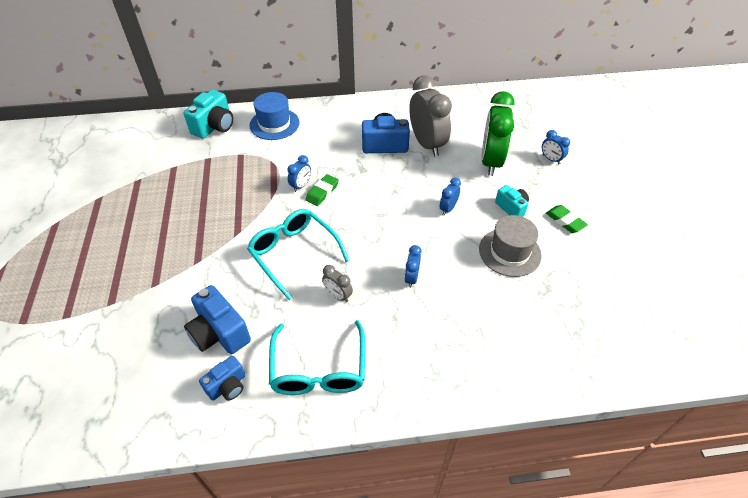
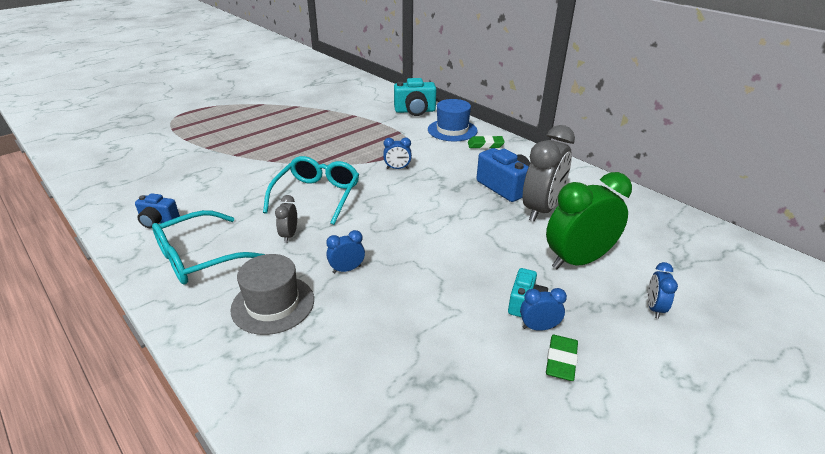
camera: 55 degrees right, 15 degrees down
(219, 333) = (208, 197): blue camera -> none
(322, 192) = (402, 180): green eraser -> green eraser (485, 145)
(448, 208) = (466, 257): blue clock -> blue clock (538, 327)
(509, 252) = (453, 327): grey hat -> grey hat (273, 304)

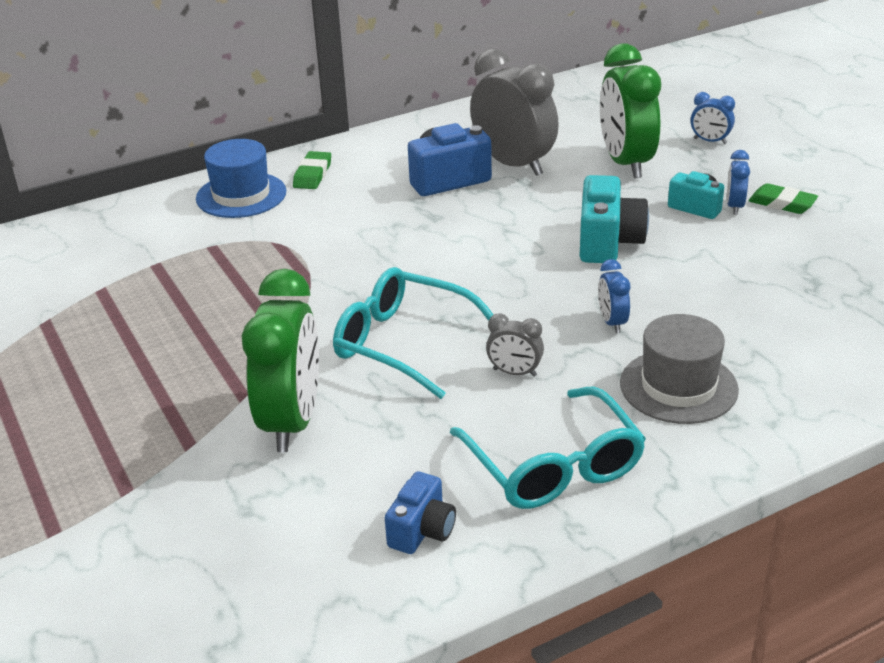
camera: 75 degrees left, 0 degrees up
(249, 175) = (292, 422): none -> green clock
(397, 168) = (348, 259): blue clock -> none
(415, 111) = (135, 221): turquoise camera -> turquoise camera (608, 242)

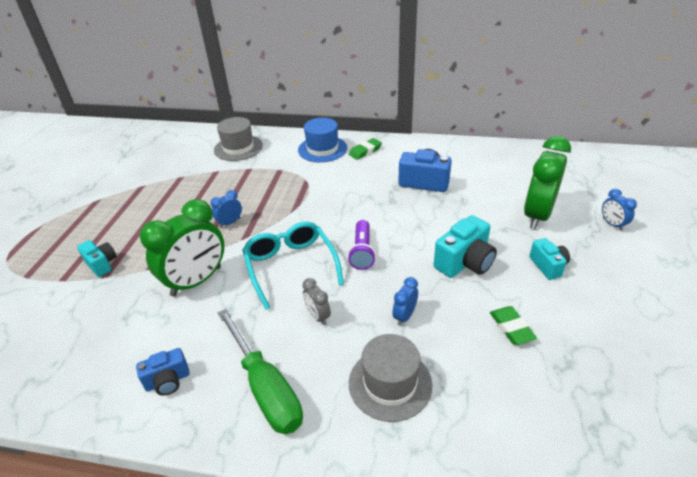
camera: 40 degrees right, 5 degrees up
(90, 245) = (238, 148): none -> grey hat
(95, 481) = (102, 264): none -> turquoise camera
(474, 286) = (362, 252): none -> purple flashlight
(513, 164) = (470, 188): grey clock -> none
(554, 466) = (266, 388): turquoise glasses -> green screwdriver
(734, 206) = (575, 278): blue clock -> blue clock (230, 223)
(782, 203) = (613, 292): green eraser -> green eraser (511, 328)

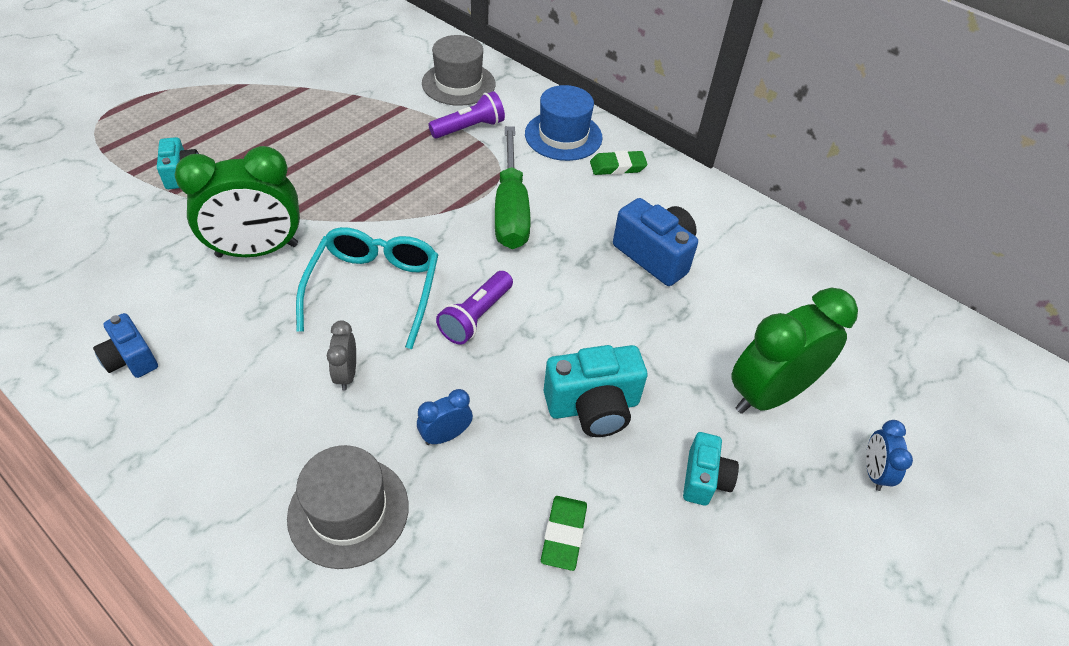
camera: 25 degrees right, 10 degrees up
(168, 381) = (131, 359): blue camera -> blue camera turned 45 degrees clockwise
(230, 223) = (357, 190): blue clock -> none
(266, 166) = (469, 128): none -> purple flashlight
(266, 388) = (215, 430): green screwdriver -> green screwdriver (511, 209)

